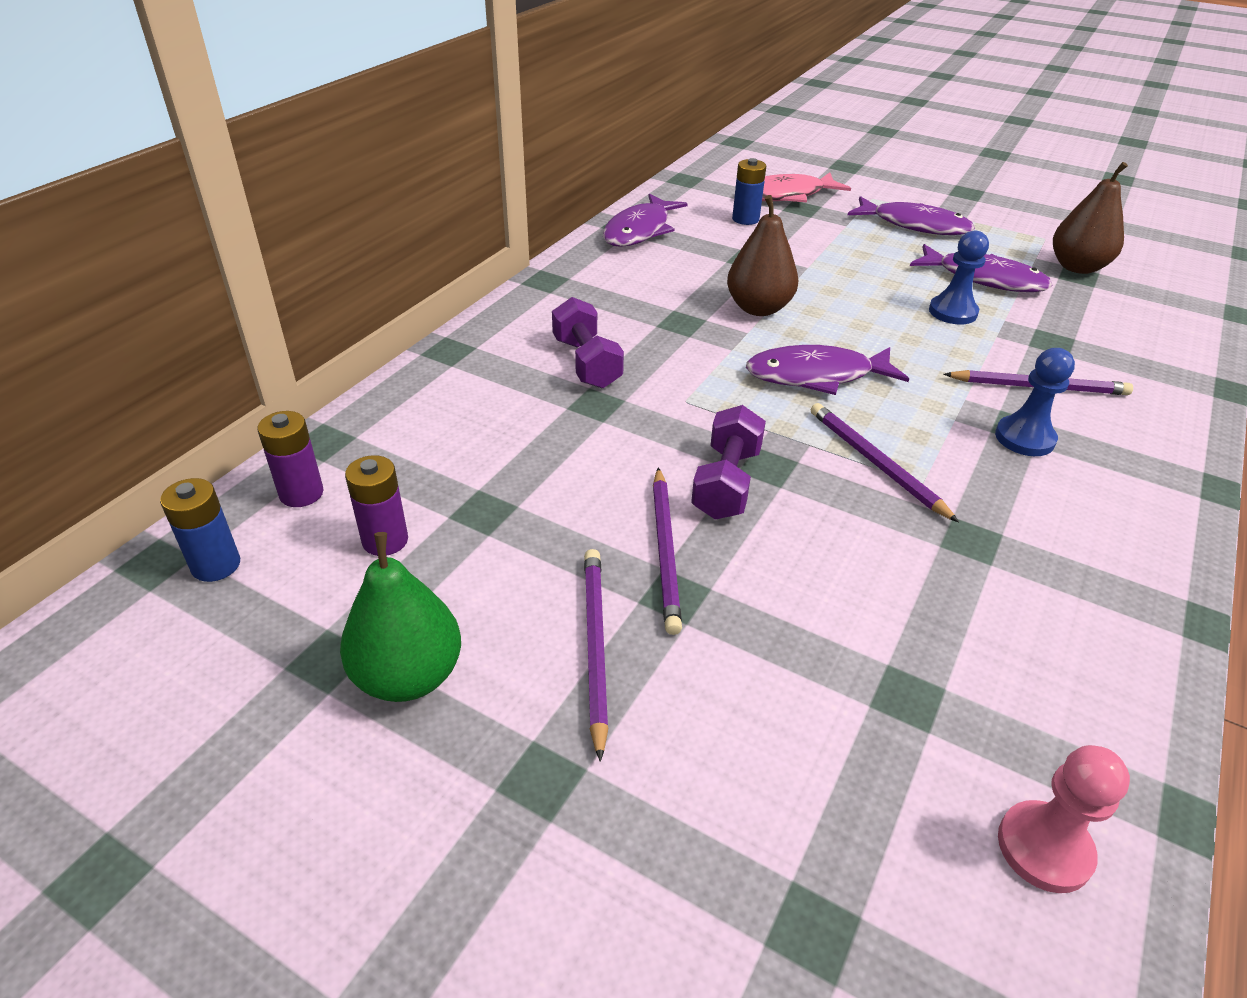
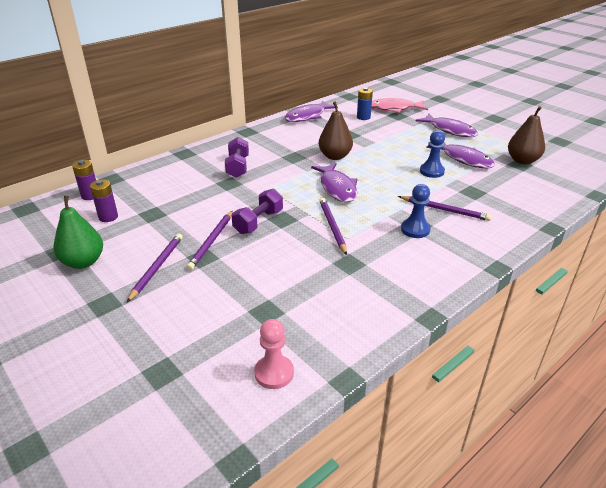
camera: 20 degrees right, 5 degrees down
(216, 565) = (44, 213): blue battery -> none
(816, 376) = (337, 188): purple fish -> purple fish turned 120 degrees counterclockwise

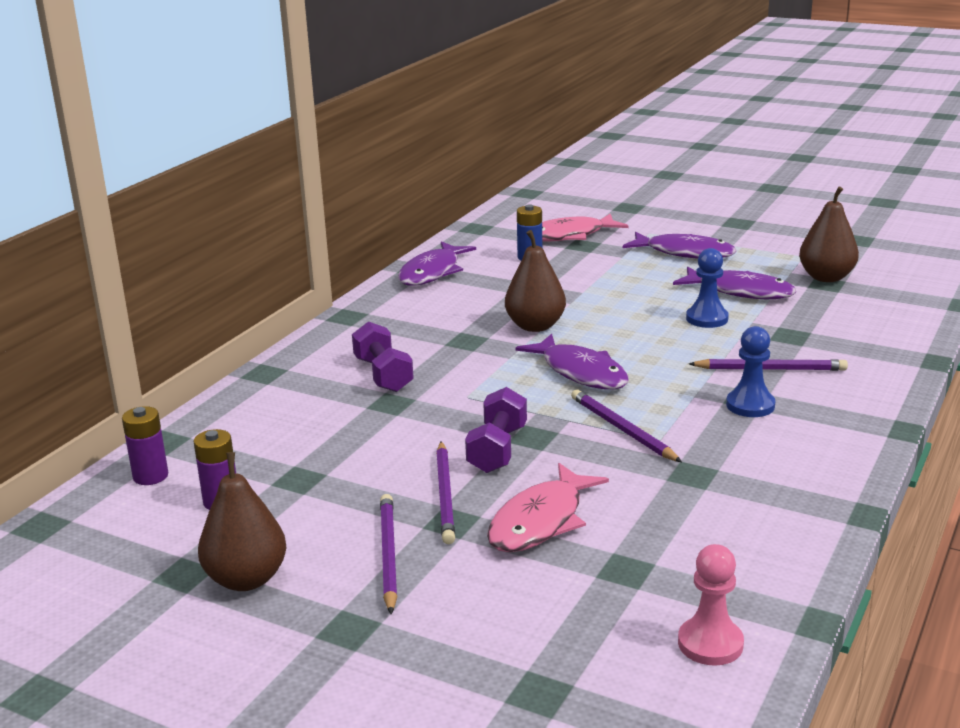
camera: 20 degrees left, 10 degrees down
(83, 262) = (246, 579): green pear -> brown pear
(246, 269) = (540, 521): none -> pink fish

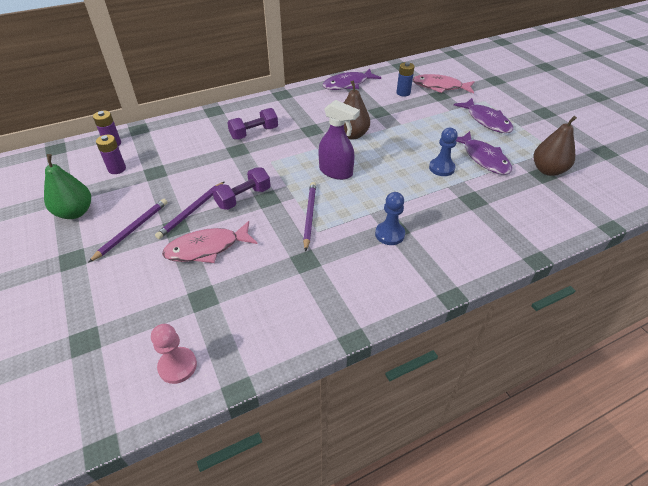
camera: 35 degrees right, 20 degrees up
(246, 579) = (75, 212): brown pear -> green pear
(383, 375) = (254, 133): purple dumbbell -> purple dumbbell turned 45 degrees clockwise
(580, 372) = (336, 172): purple fish -> purple spray bottle
(770, 369) = (432, 216): purple pencil -> none

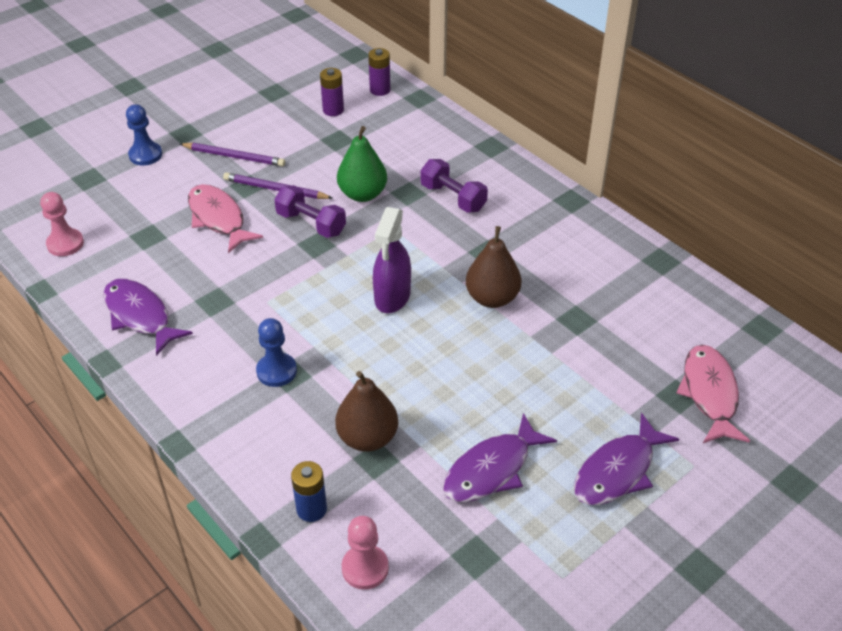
camera: 75 degrees right, 0 degrees up
(75, 212) = (252, 109): green pear -> green pear (362, 194)
(309, 215) = (293, 289): purple pencil -> none
(348, 84) = (646, 268): purple fish -> purple fish (140, 316)
(403, 93) = (657, 343): blue battery -> blue battery (311, 509)
(441, 168) = (444, 415): blue pawn -> blue pawn (145, 155)
(548, 170) = (490, 564): brown pear -> brown pear (367, 438)
(555, 216) = (365, 568): none -> pink pawn

